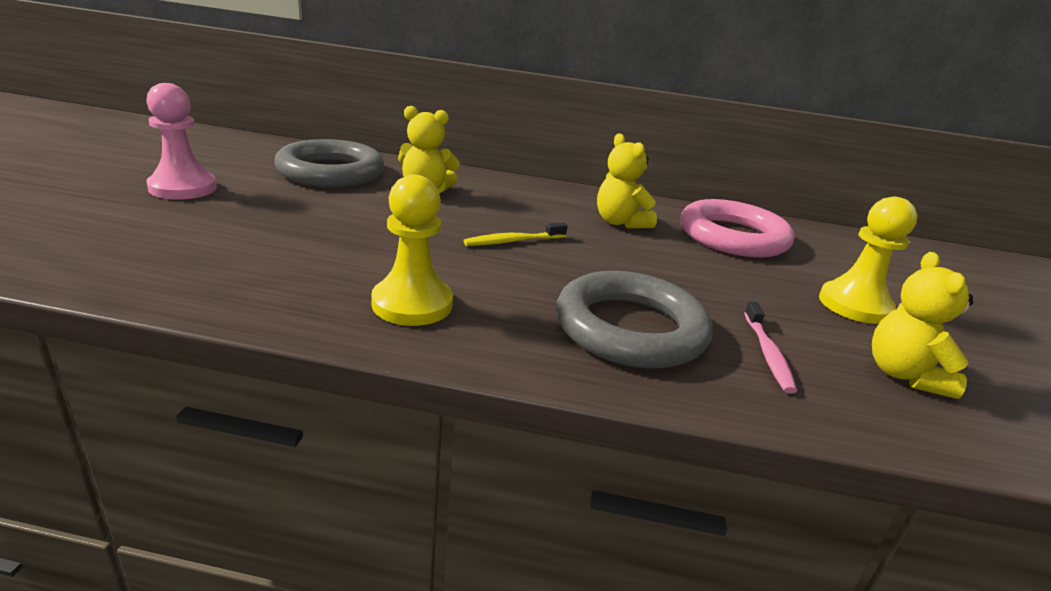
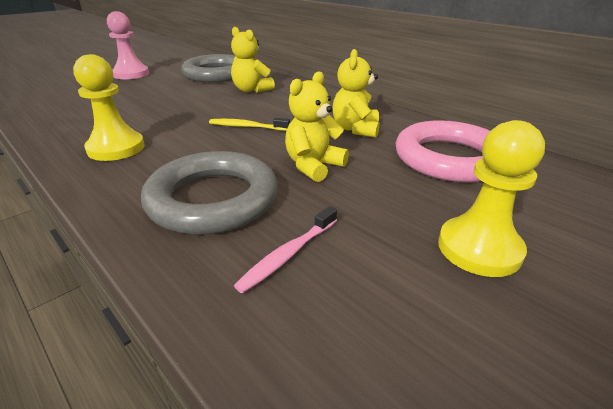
camera: 40 degrees right, 5 degrees up
(904, 375) = (405, 332): yellow teddy bear -> yellow teddy bear (313, 166)

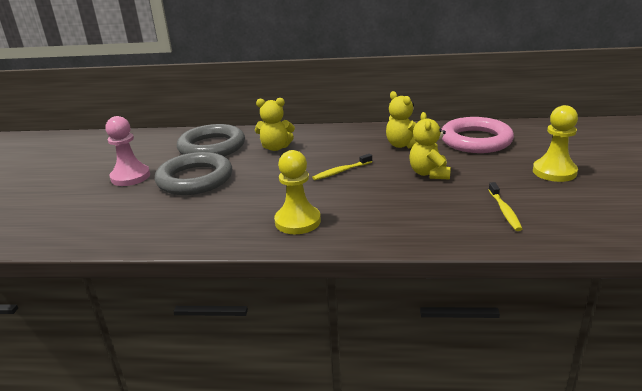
camera: 40 degrees left, 5 degrees down
(213, 199) = (424, 211): grey ring -> grey ring (195, 179)
(288, 254) = (504, 211): pink toothbrush -> yellow toothbrush

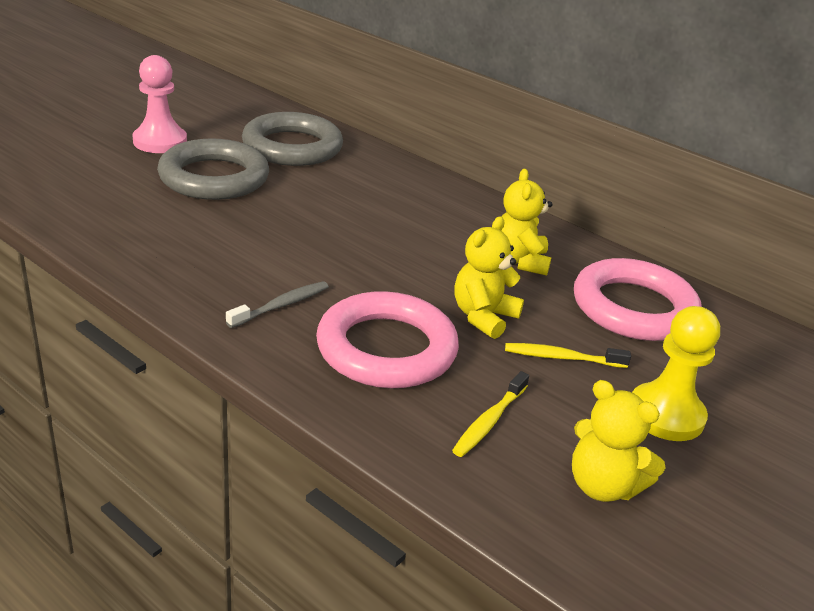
camera: 30 degrees right, 5 degrees up
(276, 148) = (359, 183): yellow teddy bear -> yellow teddy bear (602, 486)
(297, 221) = (232, 286): yellow pawn -> none
(337, 216) = (281, 305): none -> grey toothbrush
(341, 171) = (381, 254): yellow toothbrush -> yellow toothbrush (562, 357)
(415, 207) = (386, 349): none -> pink ring

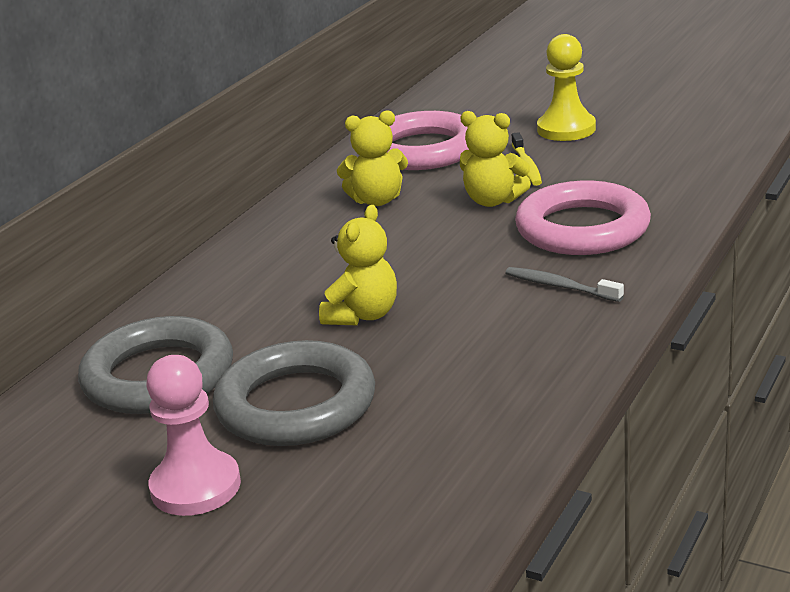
camera: 95 degrees left, 5 degrees down
(489, 421) = (637, 179): yellow toothbrush -> none
(602, 486) = (667, 139): yellow teddy bear -> yellow teddy bear (363, 315)

